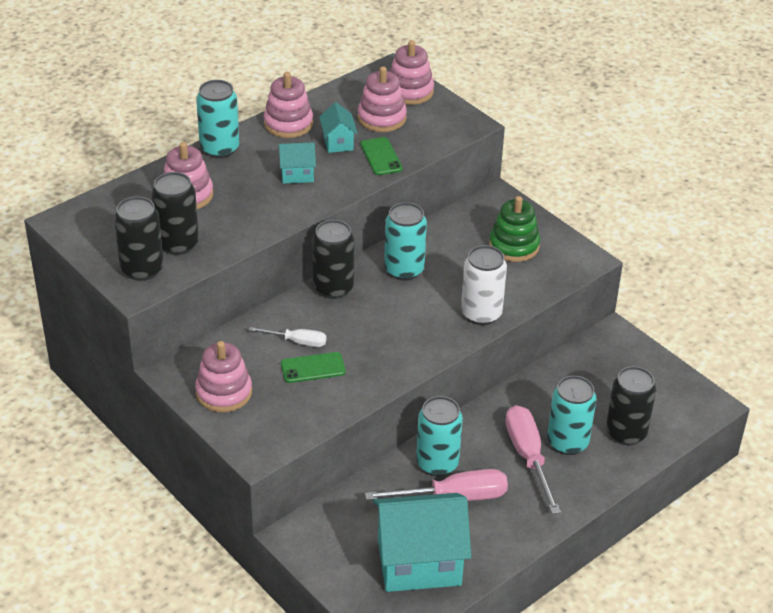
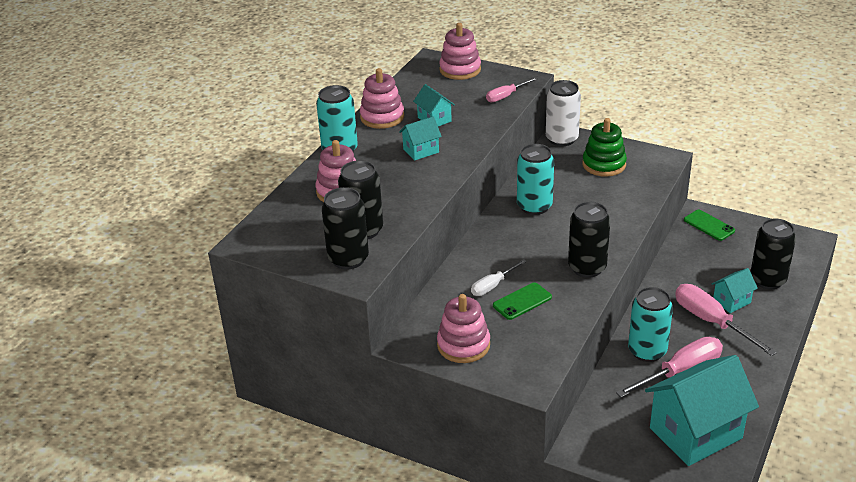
camera: 20 degrees left, 5 degrees down
(297, 342) = (493, 286): white screwdriver -> white screwdriver turned 150 degrees clockwise
(333, 288) = (489, 236): black can -> black can (587, 268)
(381, 118) = (454, 93): pink stacking toy -> none
(381, 157) = (477, 120): green phone -> green phone (709, 225)
(432, 138) = (506, 96): none -> pink screwdriver
(481, 314) = (621, 219): white can -> white can (562, 139)
(567, 442) = (731, 301): turquoise can -> turquoise house

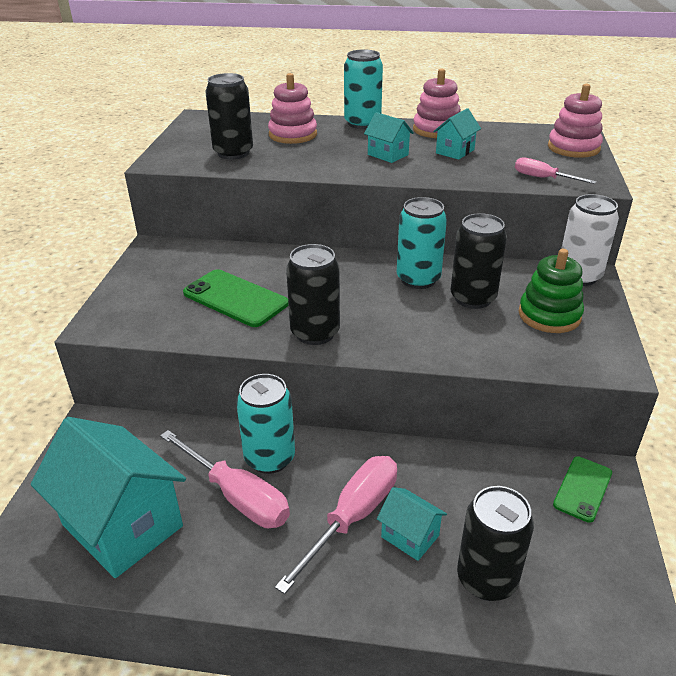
camera: 70 degrees right, 0 degrees up
(348, 259) = (186, 154): black can -> black can (473, 298)
(463, 345) = (155, 276): pink stacking toy -> none
(493, 286) = (257, 277): white screwdriver -> none
(522, 301) = (235, 298): green phone -> green phone, size x1.56

